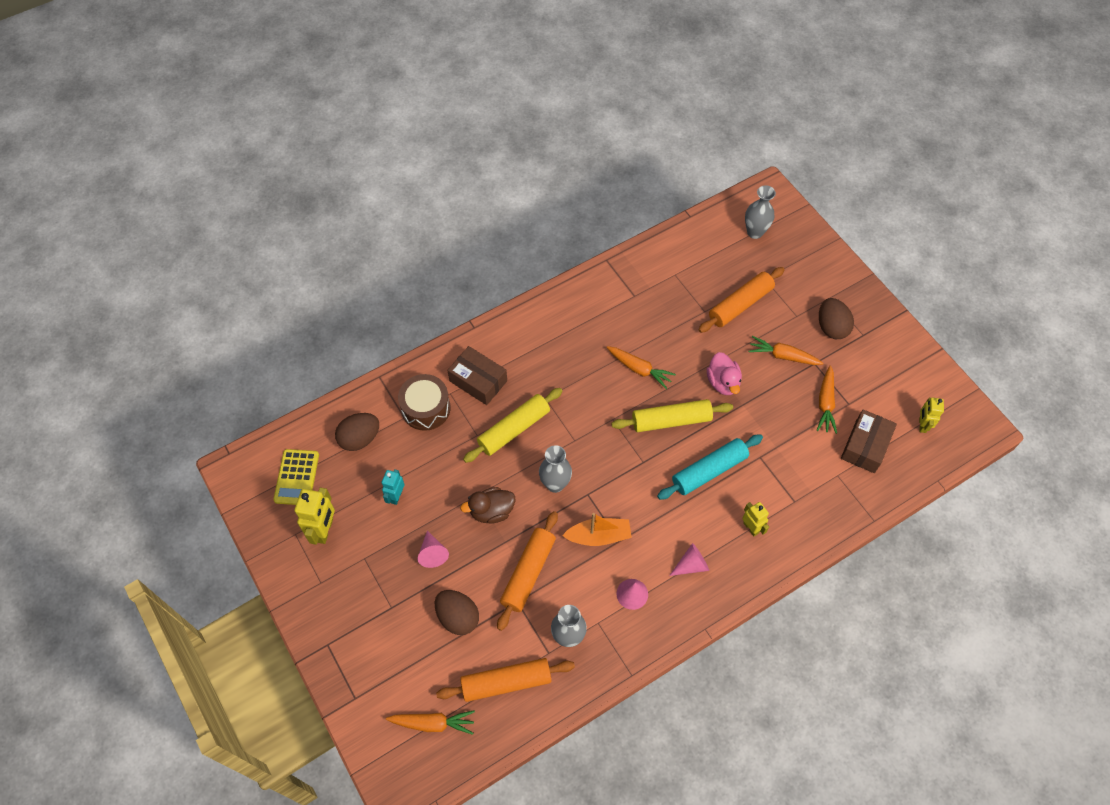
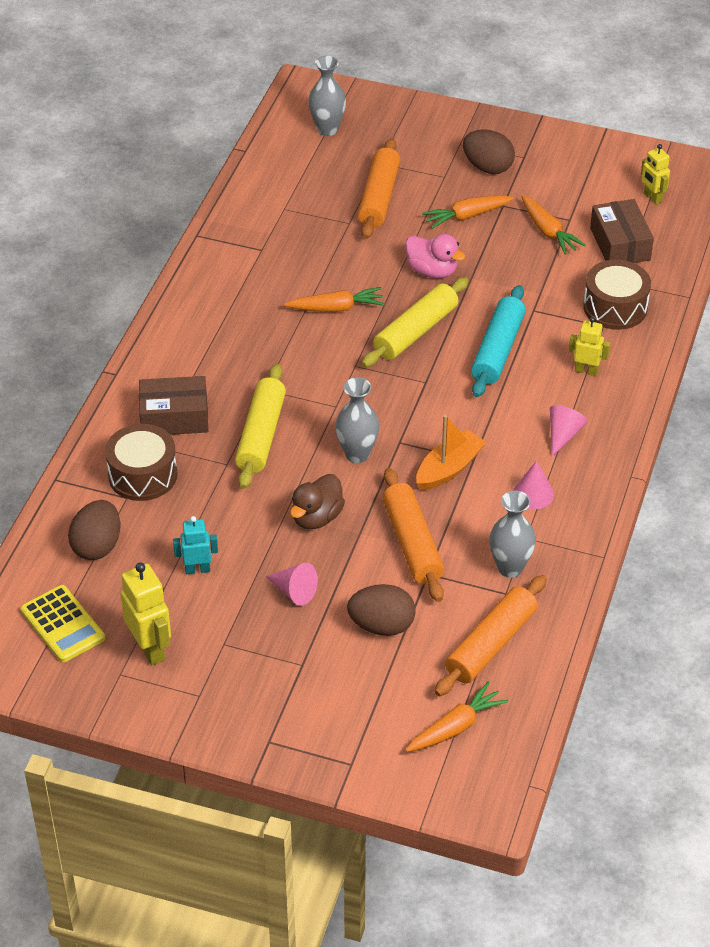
camera: 40 degrees left, 15 degrees down
(396, 496) = (197, 569): turquoise robot -> turquoise robot turned 105 degrees clockwise
(815, 493) = (615, 307): none -> brown drum

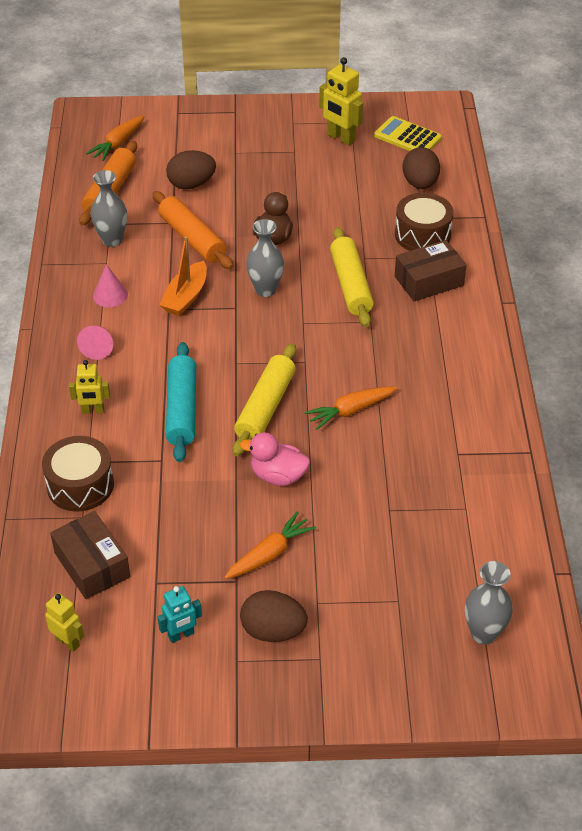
camera: 160 degrees right, 0 degrees up
(197, 569) = (340, 187): turquoise robot -> turquoise robot (181, 635)
(294, 591) = (263, 190): pink cone -> none
(379, 197) = (374, 551): orange rolling pin -> none
(548, 231) = (175, 559): orange carrot -> none

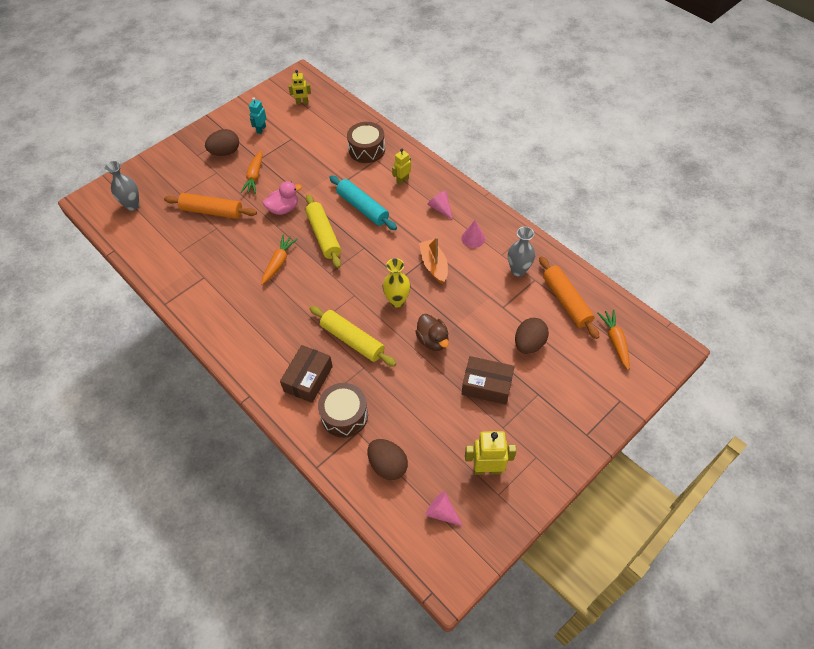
camera: 140 degrees right, 10 degrees up
(92, 564) = (324, 128): brown box -> brown box (487, 385)
(192, 238) = (477, 304): orange rolling pin -> orange rolling pin (212, 211)
(265, 290) = (397, 301): grey vase -> yellow vase
(407, 137) = (442, 512): yellow calculator -> pink cone

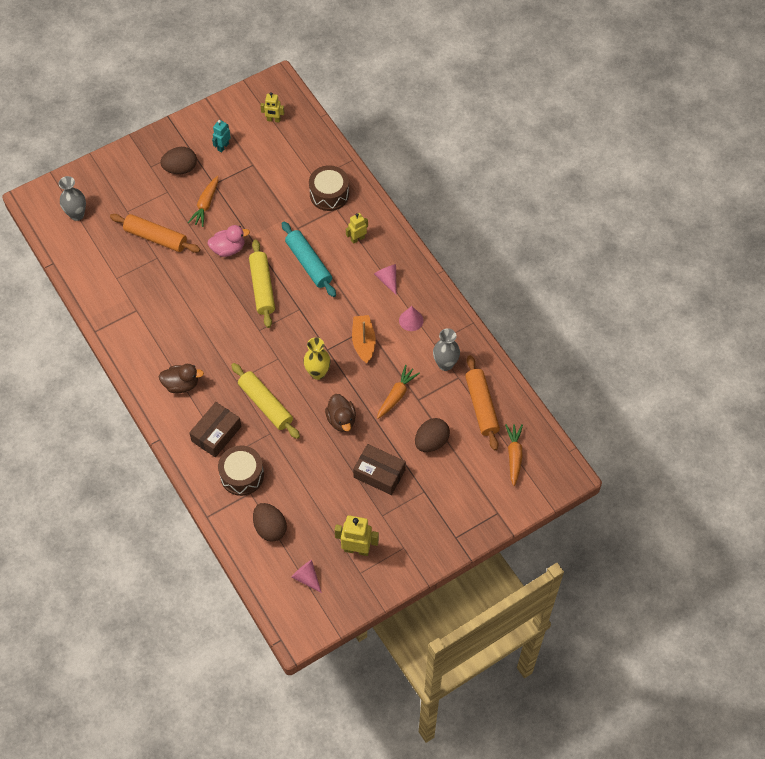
camera: 10 degrees right, 5 degrees up
(262, 337) = (181, 384): none -> brown duck
(279, 262) = (212, 309): orange carrot -> orange carrot (396, 395)

